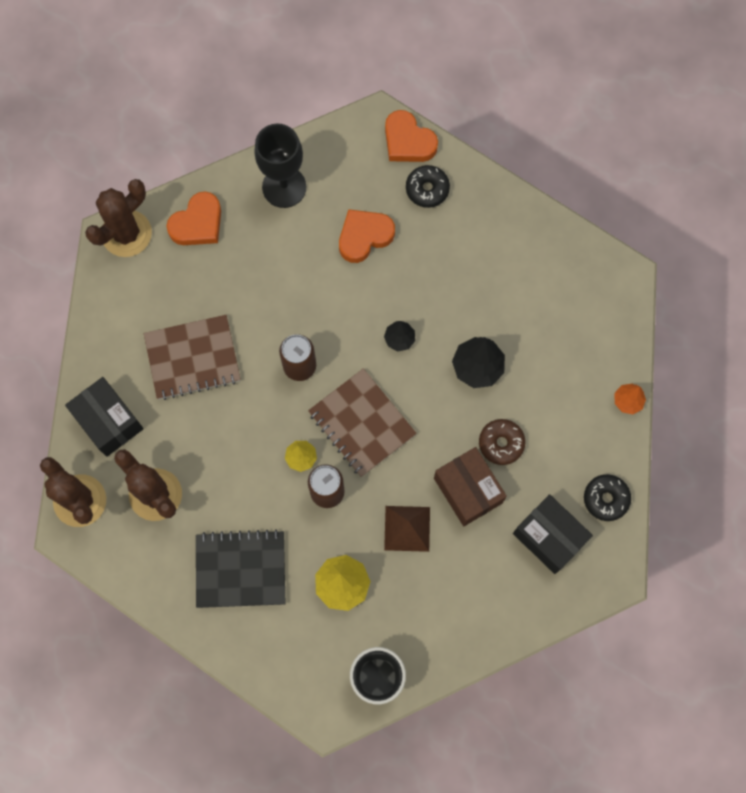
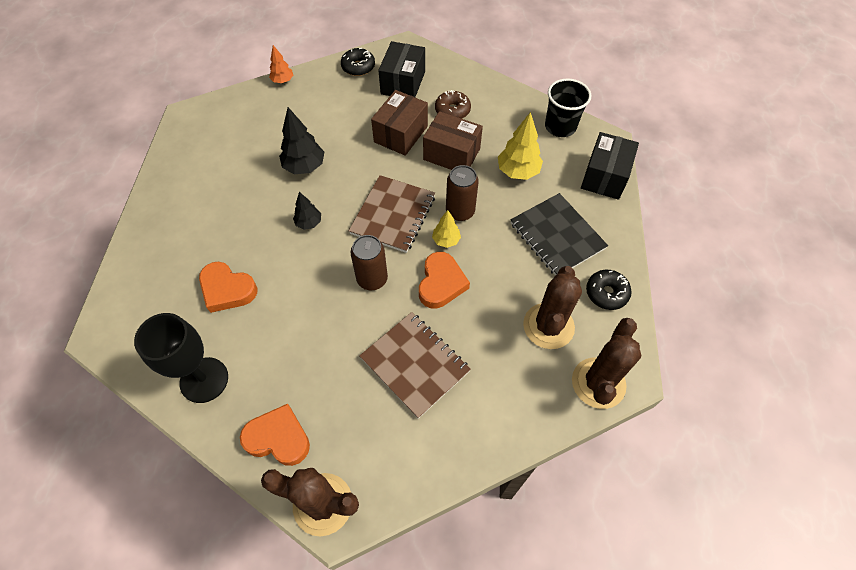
camera: 120 degrees left, 15 degrees down
(108, 421) = (516, 402): black box -> black box (605, 176)
(407, 528) = (451, 154): brown pyramid -> brown box
(408, 141) = (115, 301): orange heart -> orange heart (441, 283)
(427, 189) = (160, 265): black donut -> black donut (606, 293)
(501, 443) = (355, 131): brown donut -> brown donut (452, 110)

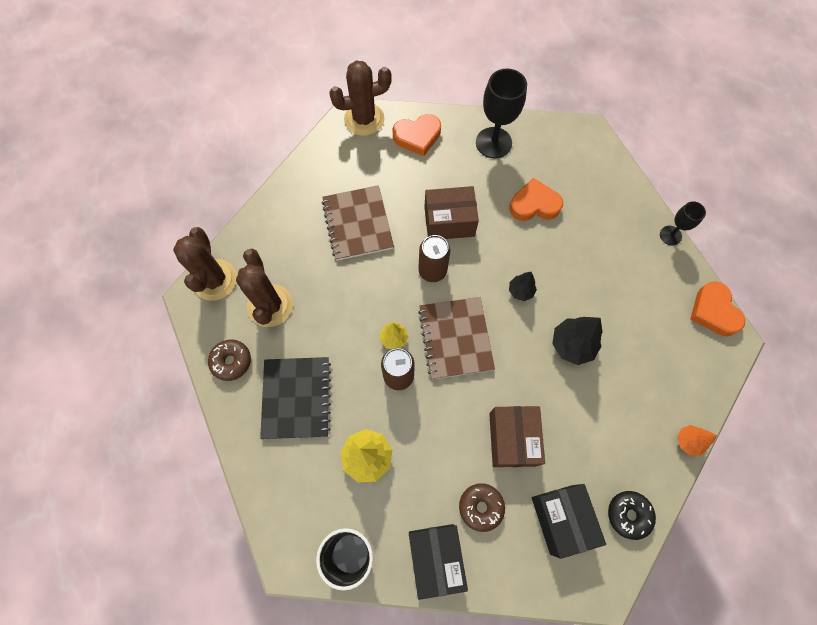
camera: 150 degrees right, 10 degrees up
(143, 201) = (670, 235): none -> black goblet
(415, 364) = (357, 224): brown notebook -> brown notebook turned 60 degrees clockwise
(441, 283) = (375, 296): orange heart -> orange heart (713, 311)
(451, 154) = (445, 441): brown box -> brown box (449, 221)
(557, 236) = (296, 398): black notebook -> black notebook turned 60 degrees clockwise
(605, 176) = (275, 502): black box -> black box (435, 557)
(606, 293) = (231, 361): black donut -> brown donut

